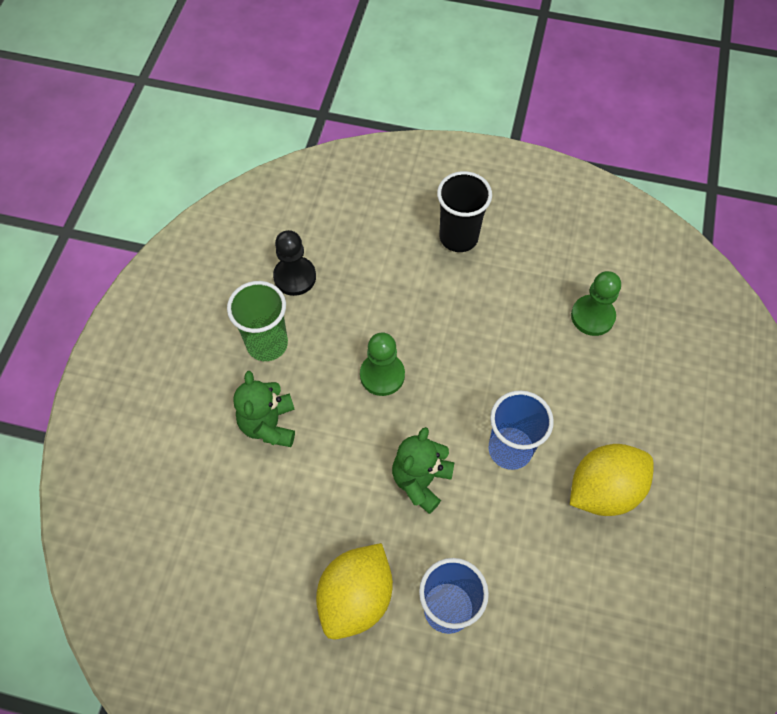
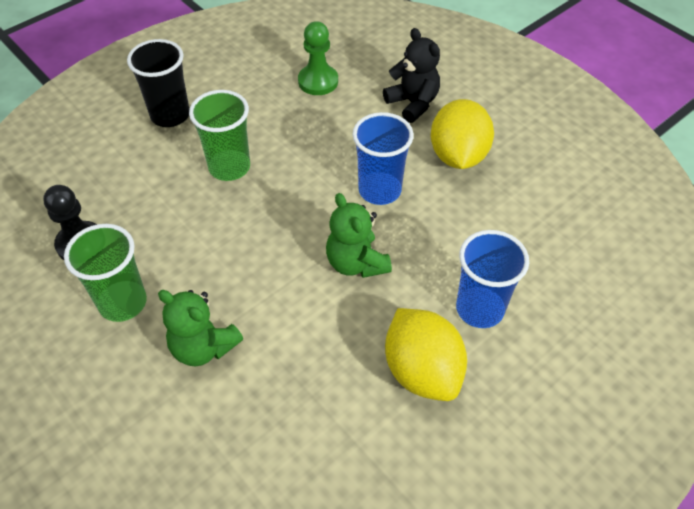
camera: 55 degrees left, 10 degrees down
(382, 375) = (239, 235): green pawn -> none
(441, 319) = (229, 167): none -> green cup
(635, 411) = (413, 103): none -> black teddy bear

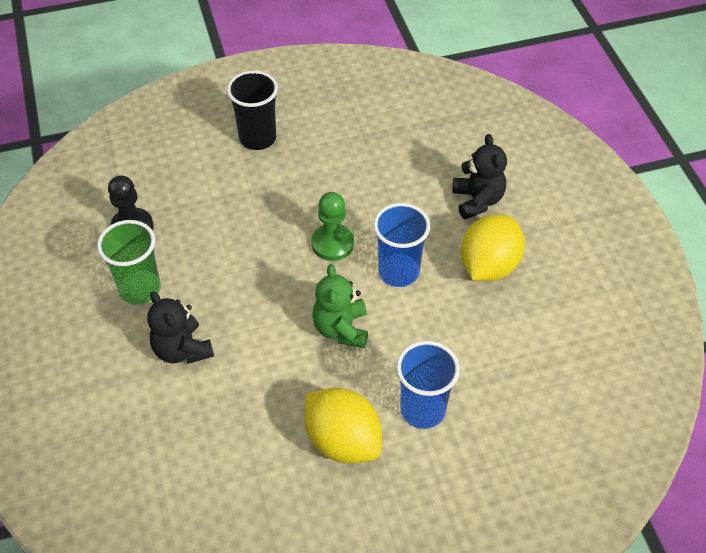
camera: 25 degrees right, 0 degrees up
(203, 347) = (182, 349): green teddy bear -> black teddy bear
(229, 167) = (282, 204): green cup -> none
(318, 81) = (402, 149): green pawn -> green pawn (332, 243)
(422, 371) = (343, 440): yellow lemon -> yellow lemon turned 45 degrees counterclockwise

